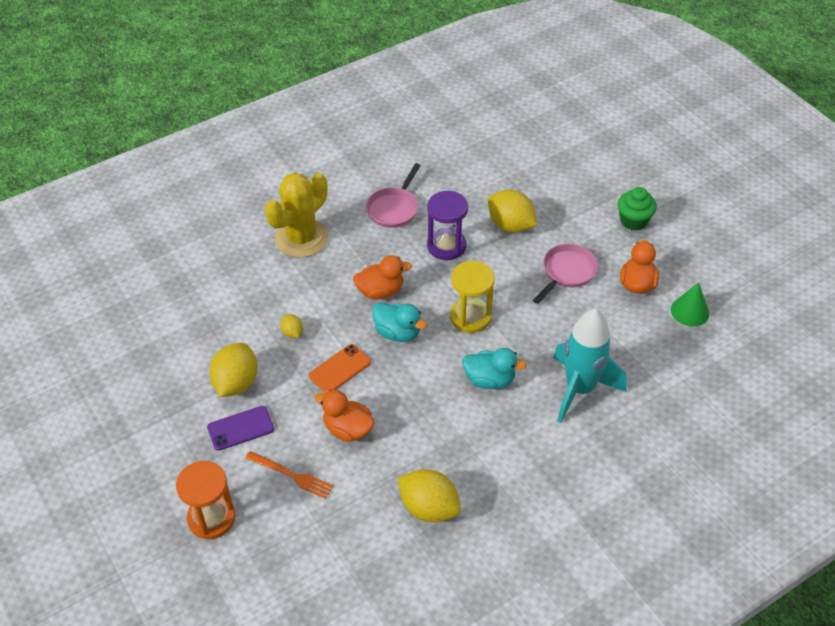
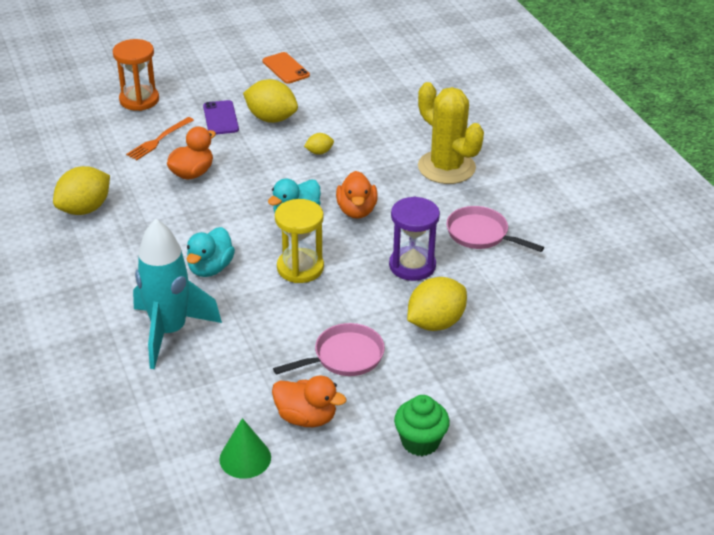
camera: 100 degrees right, 10 degrees down
(340, 369) = (264, 175): orange phone -> orange phone (285, 68)
(567, 272) = (344, 357): pink pan -> pink pan turned 75 degrees counterclockwise

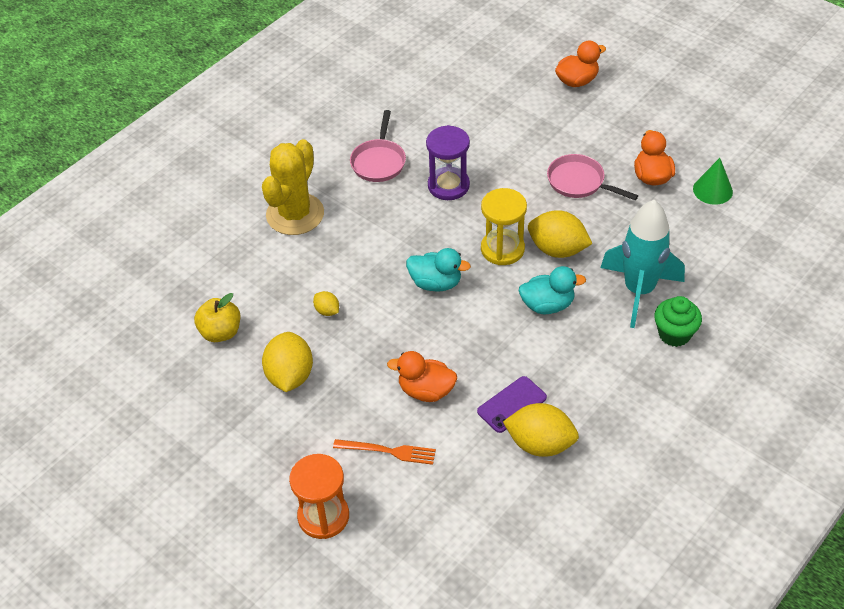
camera: 115 degrees left, 10 degrees up
(220, 118) = (314, 419): purple phone -> purple phone (511, 404)
(285, 68) = (179, 413): orange phone -> none
(344, 101) = (221, 332): none -> yellow apple
(356, 211) = (400, 247): orange duck -> orange duck (577, 81)
(420, 442) = (623, 117): green cupcake -> green cupcake (674, 334)
(435, 323) = (504, 150): yellow lemon -> yellow lemon (557, 249)

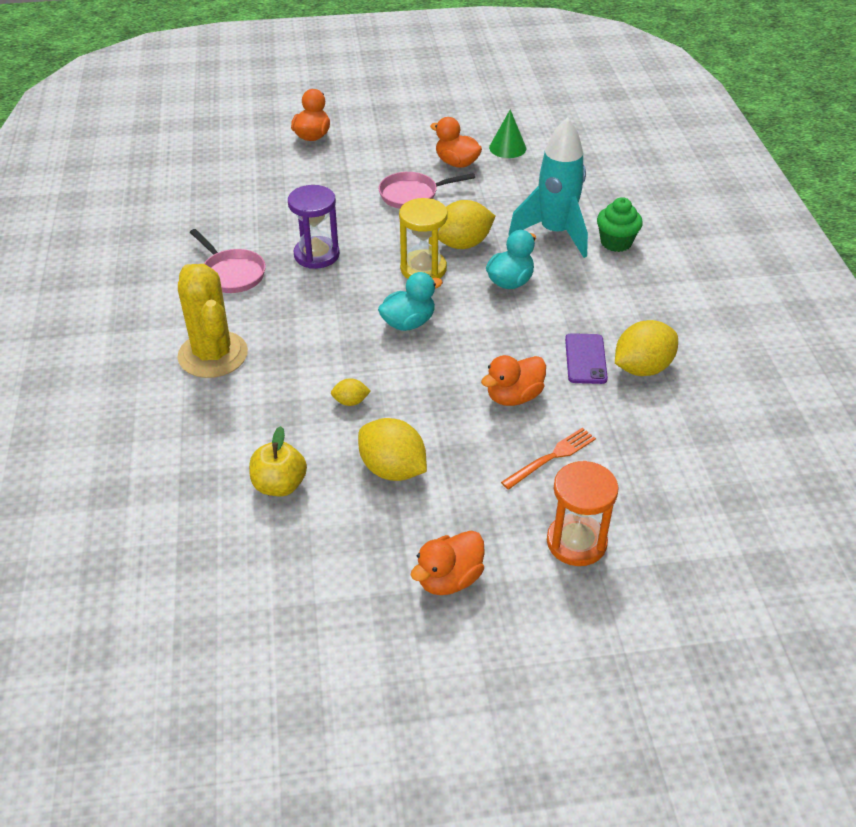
camera: 50 degrees left, 5 degrees down
(227, 470) = (449, 579): none -> orange duck

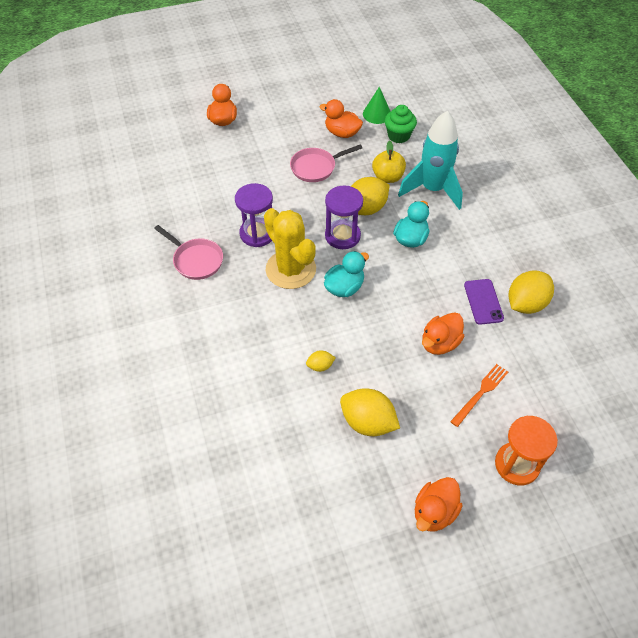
camera: 10 degrees left, 10 degrees up
(213, 355) = (202, 338): yellow cactus -> yellow cactus (291, 269)
(279, 485) = (287, 450): yellow apple -> yellow apple (387, 177)
(423, 269) = (342, 236): yellow hourglass -> purple hourglass
(616, 242) = (479, 192): green cupcake -> green cupcake (398, 136)

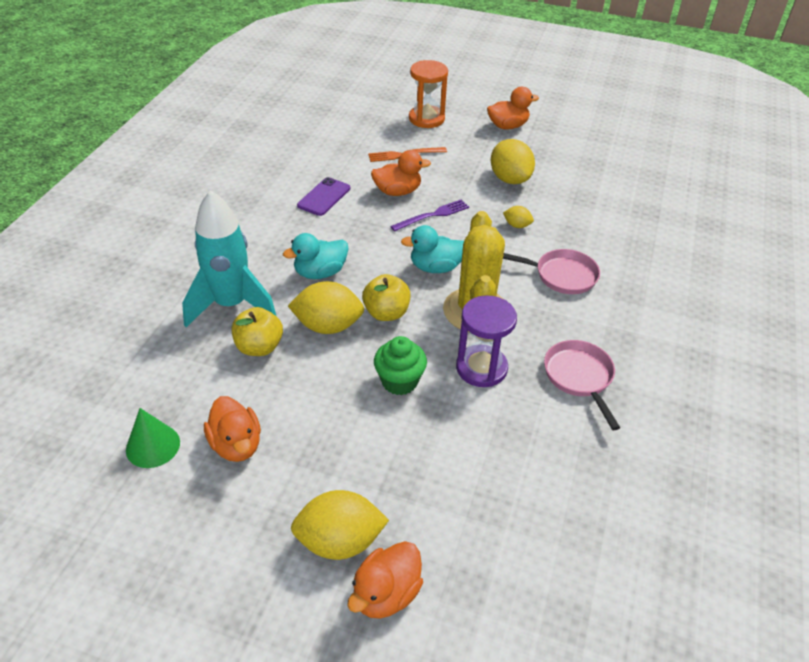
camera: 145 degrees left, 10 degrees down
(316, 167) = (328, 412): pink pan -> pink pan (561, 275)
(342, 236) = (386, 313): purple hourglass -> yellow apple
(390, 335) = (432, 215): none -> purple fork
(398, 136) = (173, 393): green cupcake -> green cupcake (399, 381)
(526, 304) = (292, 179): yellow lemon -> yellow lemon (340, 541)

